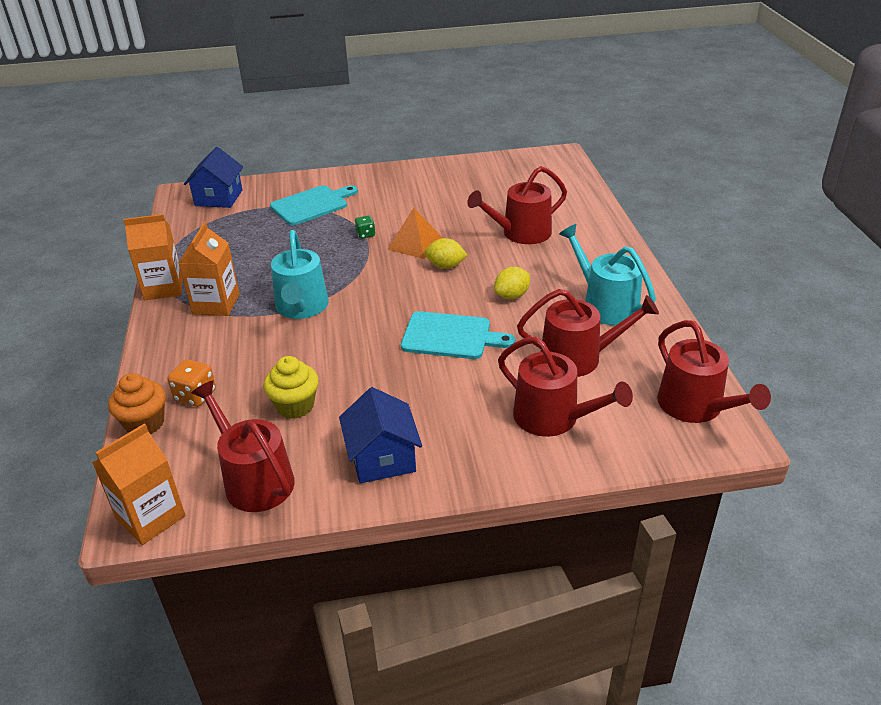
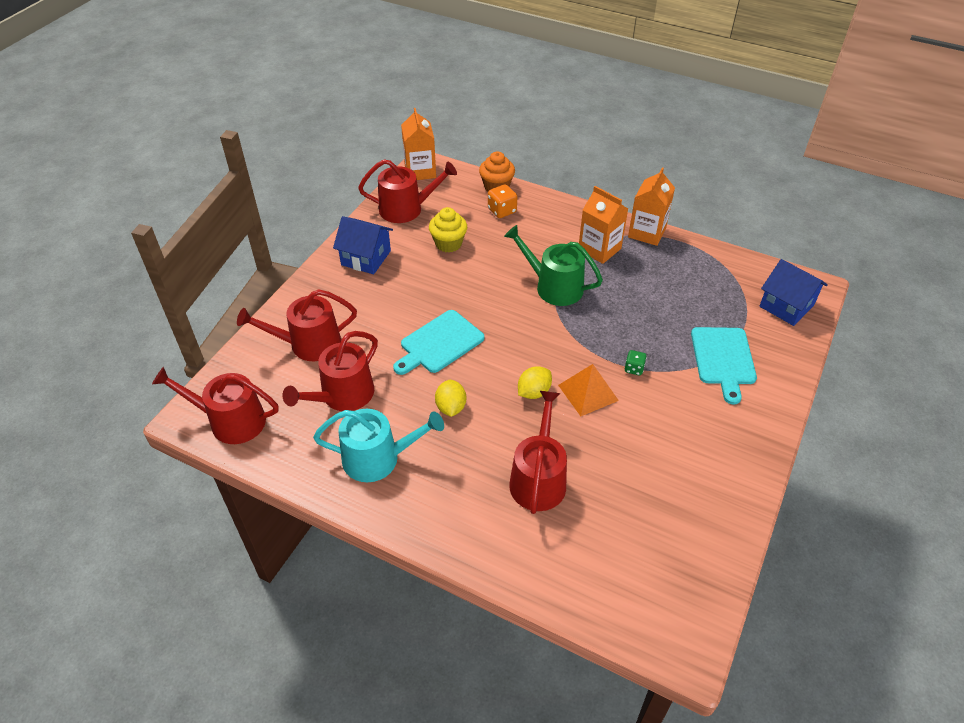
camera: 125 degrees right, 10 degrees up
(301, 307) = (554, 287): turquoise watering can -> green watering can

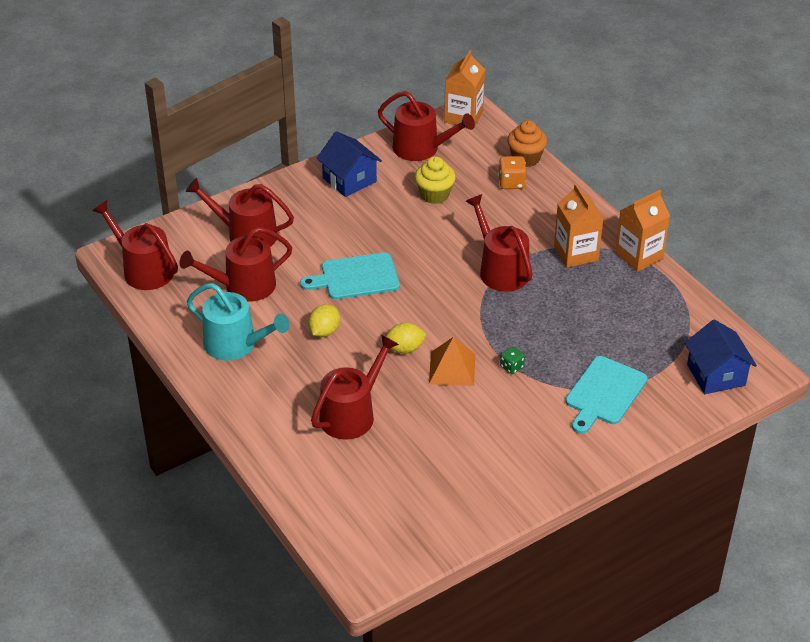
camera: 30 degrees right, 5 degrees down
(554, 287) = (500, 270): green watering can -> red watering can

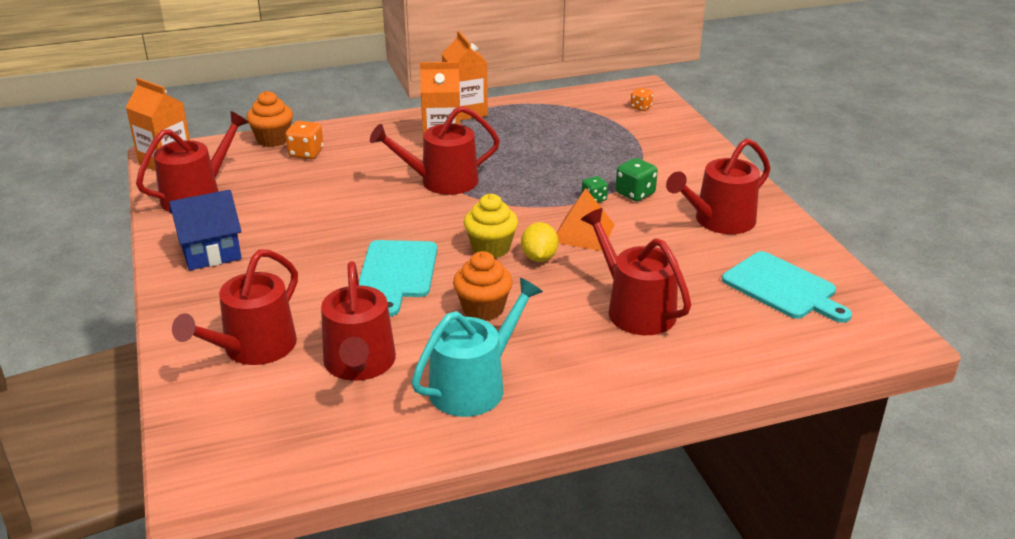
camera: 75 degrees left, 10 degrees down
(143, 270) = (260, 460): red watering can -> red watering can (719, 221)
(324, 331) = (483, 309): yellow lemon -> orange cupcake
(434, 195) = (288, 200): yellow cupcake -> yellow cupcake (491, 248)
(533, 392) = (635, 193): none -> green dice
(604, 393) = (648, 159): turquoise cutting board -> turquoise cutting board (783, 288)
(716, 375) = (641, 107): blue house -> orange dice

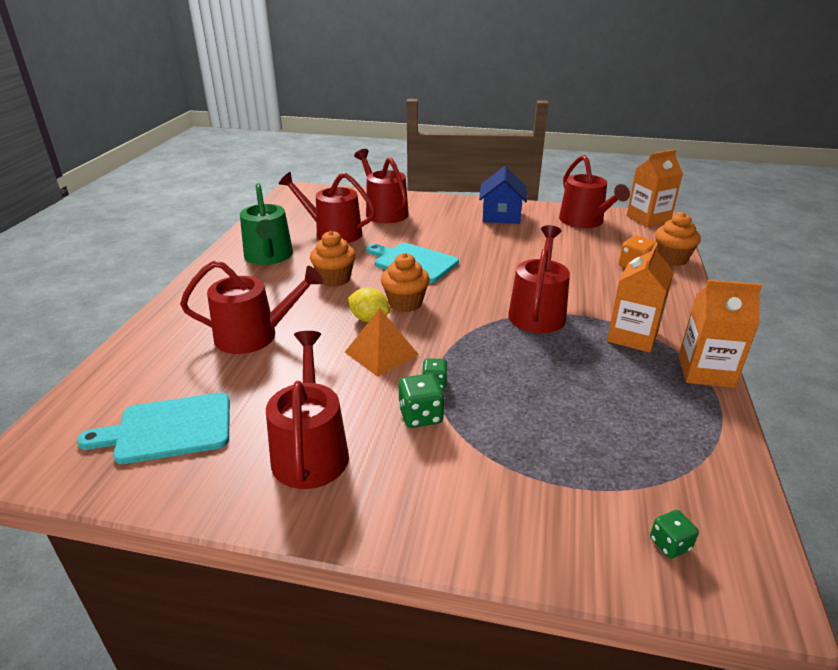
camera: 120 degrees right, 0 degrees up
(474, 385) = (269, 256): turquoise watering can -> green watering can
(491, 248) = (405, 303): yellow cupcake -> orange cupcake
(641, 107) = (670, 544): orange dice -> green dice

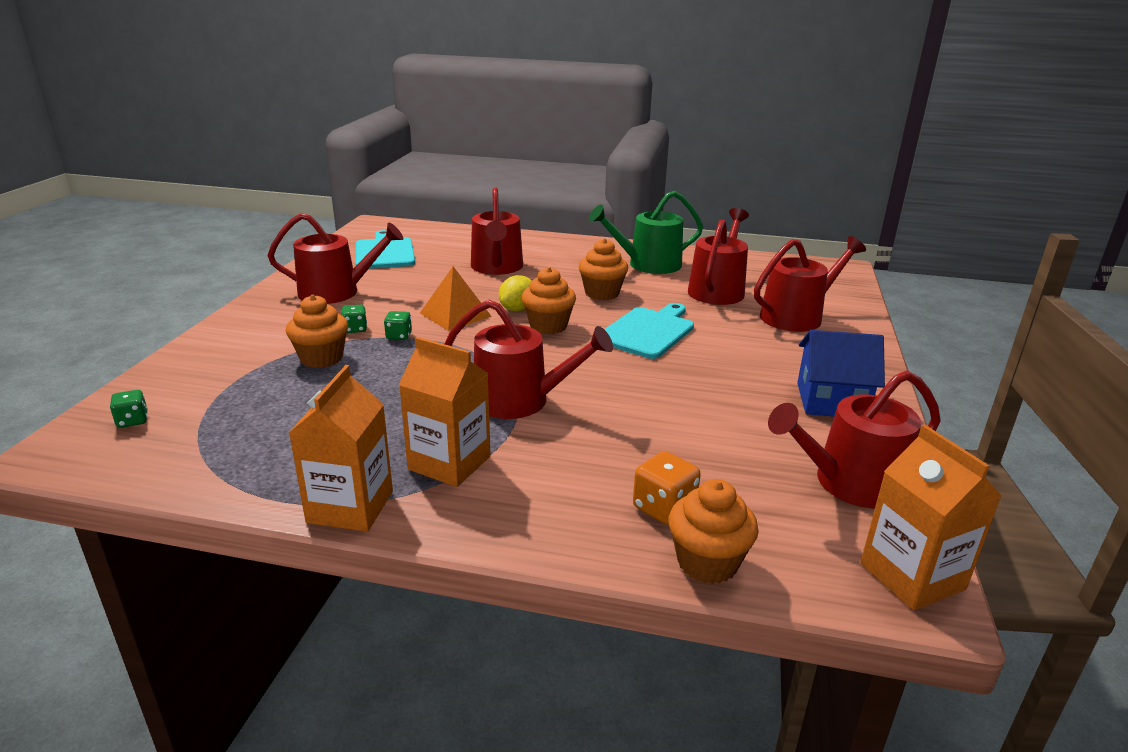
camera: 90 degrees right, 5 degrees down
(421, 416) = (355, 329): green dice -> green dice, size x0.65
(493, 428) = (321, 358): none -> orange cupcake

